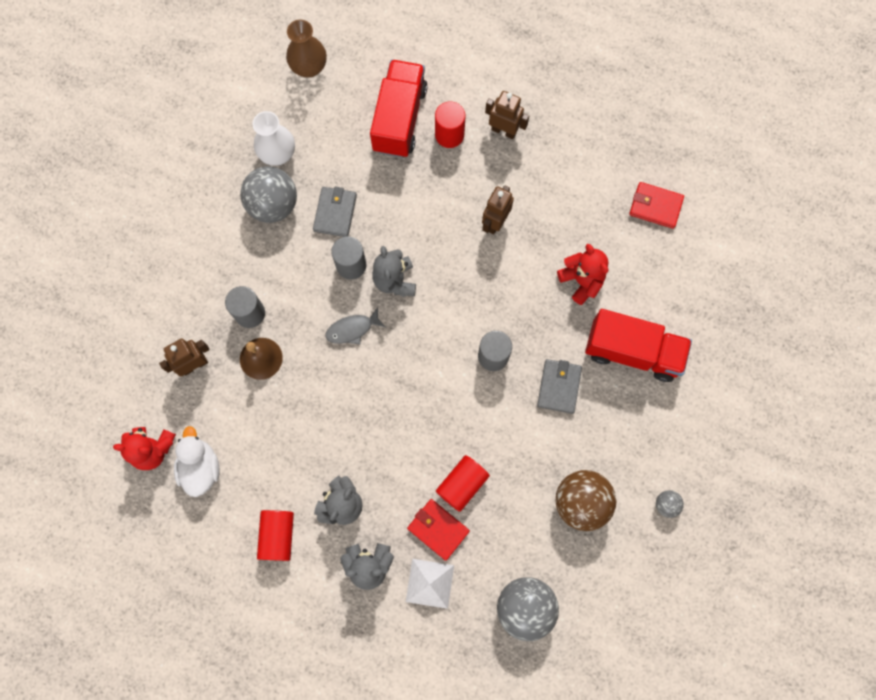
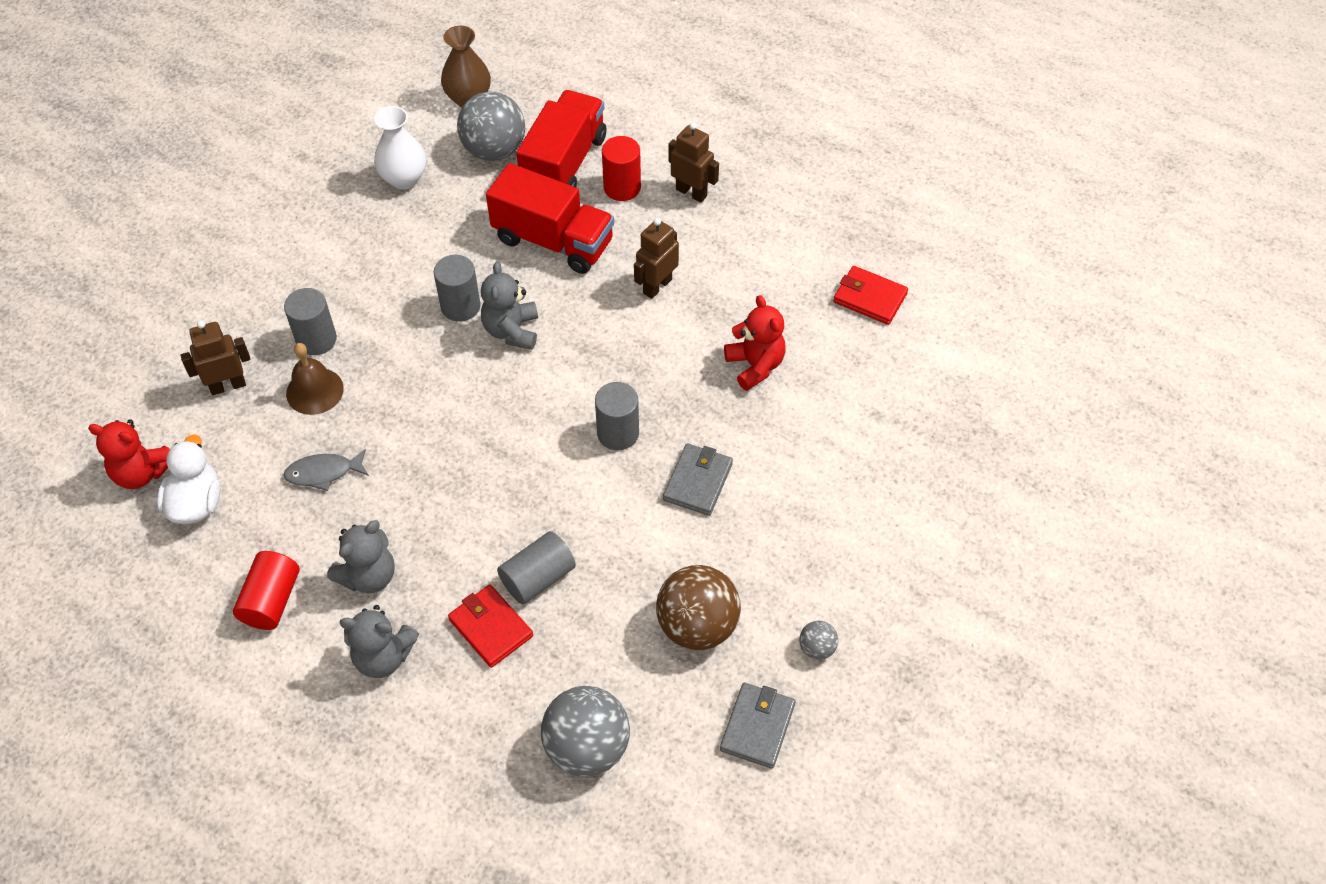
camera: 10 degrees right, 20 degrees down
(273, 205) = (382, 229): grey ball -> grey ball (494, 150)
(335, 213) = (456, 248): grey wallet -> grey wallet (757, 727)
(352, 329) = (441, 376): grey fish -> grey fish (323, 473)
(429, 583) = (461, 693): white pyramid -> none
(462, 484) = (538, 578): red cylinder -> grey cylinder
(632, 351) = (806, 455): red truck -> red truck (553, 241)

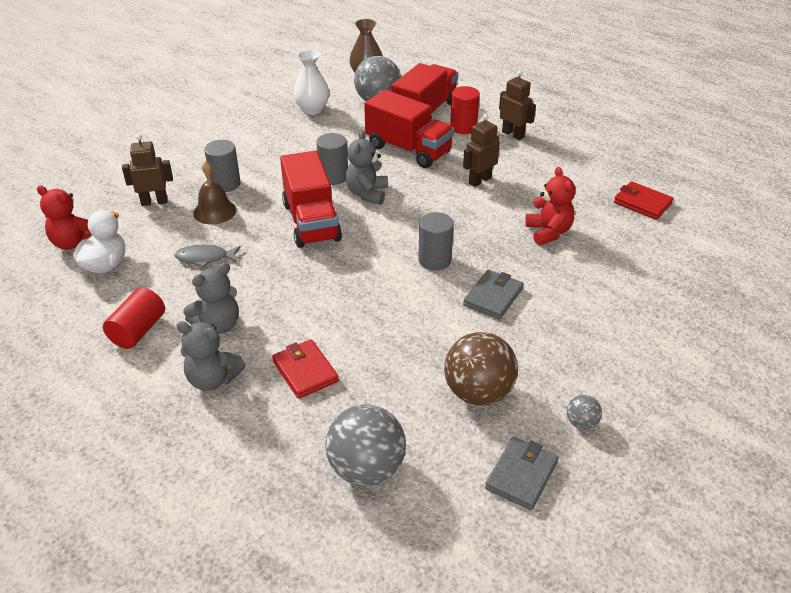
camera: 10 degrees right, 15 degrees down
(448, 391) = (311, 222): none -> red truck
(538, 578) = (352, 343): grey cylinder -> none

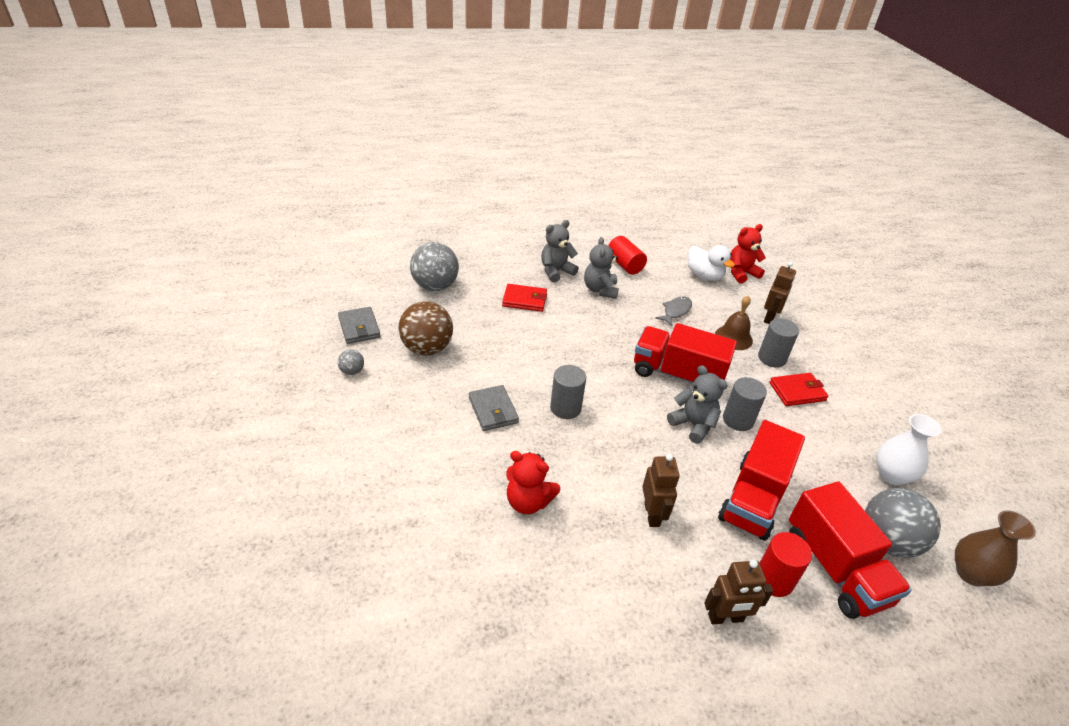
camera: 125 degrees right, 0 degrees up
(408, 149) = (753, 499): red truck -> red truck turned 45 degrees counterclockwise
(642, 203) = (493, 622): red wallet -> red wallet (797, 392)

